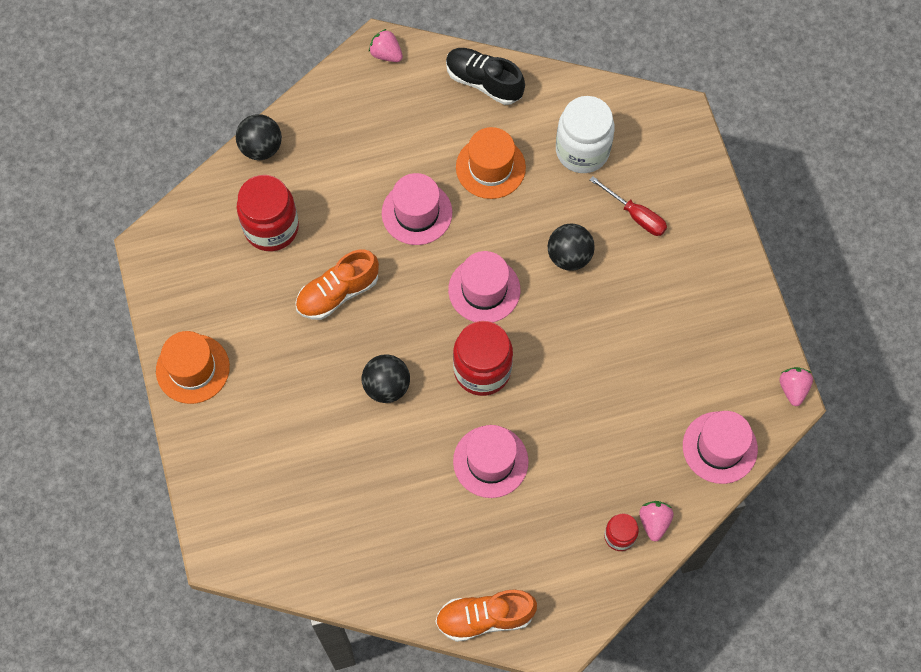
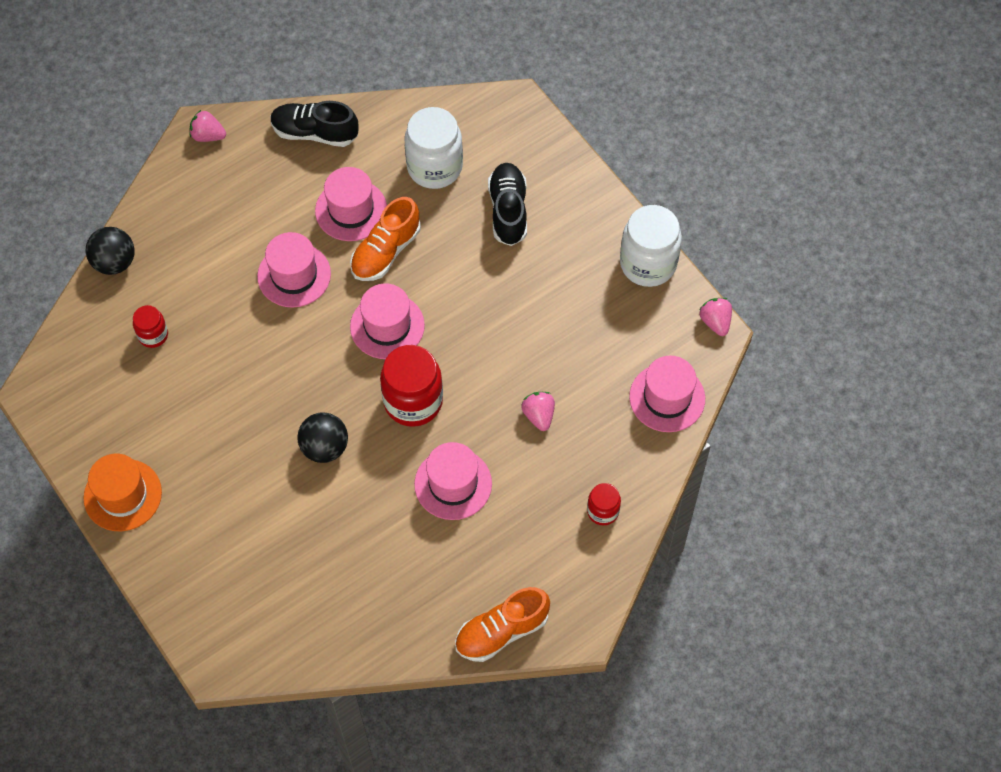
camera: 20 degrees left, 5 degrees down
(271, 228) = (153, 335): red jar -> red jar, size x0.53
(338, 293) = (243, 375): orange shoe -> orange shoe (386, 251)
(490, 167) = (351, 210): orange hat -> pink hat
(569, 256) = (458, 268): black ball -> none
(635, 215) = (508, 211): red screwdriver -> black shoe
(654, 522) = (631, 487): pink strawberry -> pink strawberry (539, 415)
(749, 310) = (648, 264): none -> white jar

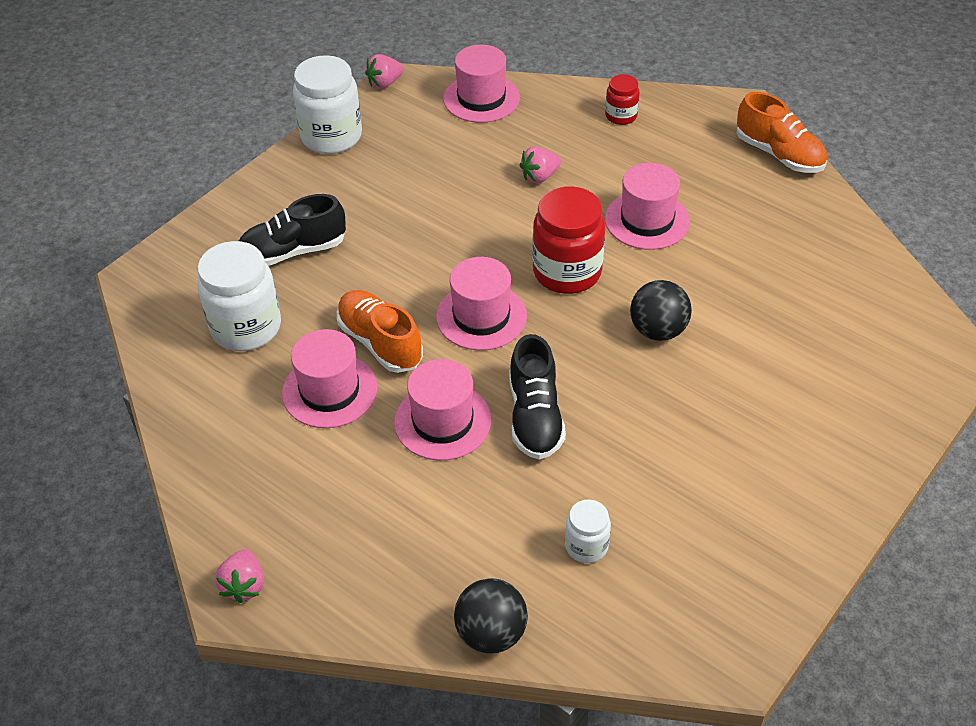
camera: 105 degrees left, 15 degrees down
(123, 495) = (819, 503): orange hat -> none
(153, 335) = (586, 546): red jar -> white jar
(315, 133) = (216, 460): black shoe -> black shoe (535, 417)
(386, 251) = (380, 343): orange shoe -> orange shoe turned 150 degrees counterclockwise

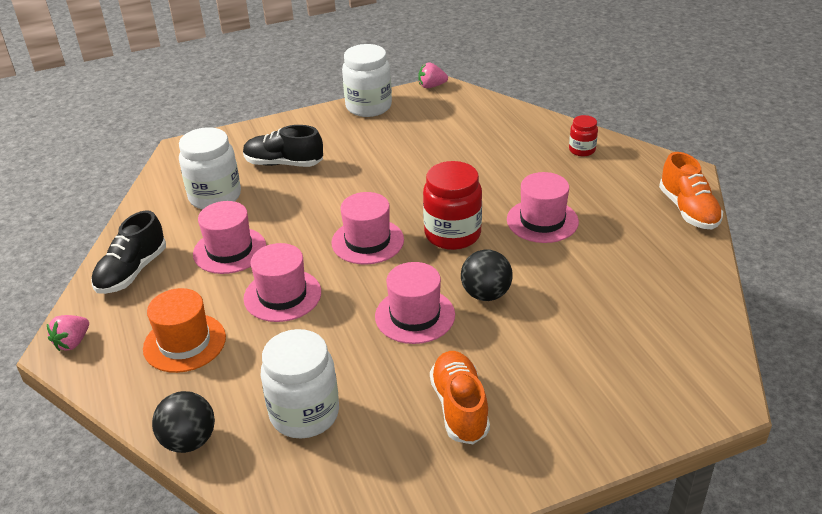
camera: 30 degrees right, 10 degrees down
(380, 343) = (287, 234): orange shoe -> orange shoe (459, 407)
(381, 526) = (184, 343): none -> orange hat
(481, 98) = (489, 112): pink hat -> pink hat (415, 315)
(535, 417) = (346, 316): black shoe -> black shoe (132, 272)
(539, 176) = (487, 170): pink strawberry -> none
(586, 546) = (304, 414): white jar -> white jar, size x1.90

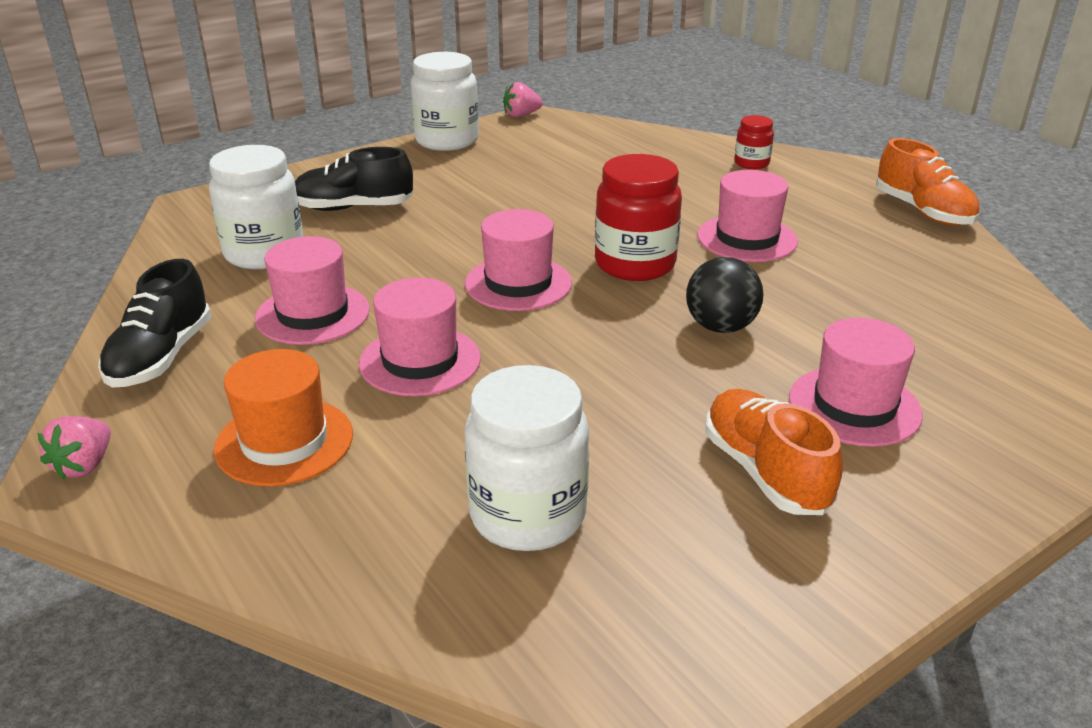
camera: 15 degrees left, 5 degrees down
(189, 441) = (345, 584): black ball -> none
(415, 315) = (633, 363): pink hat -> pink hat (854, 406)

